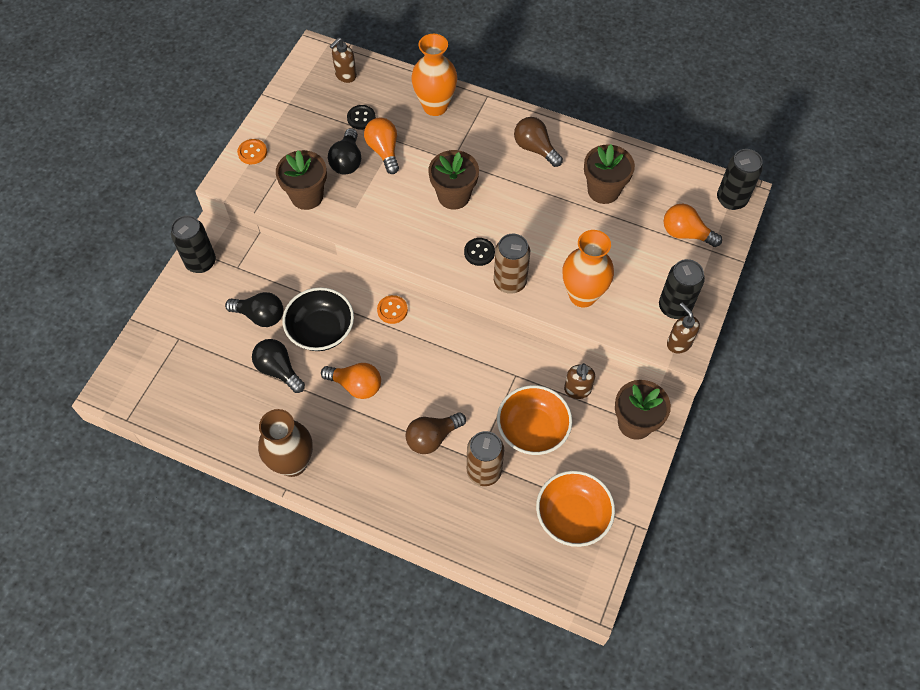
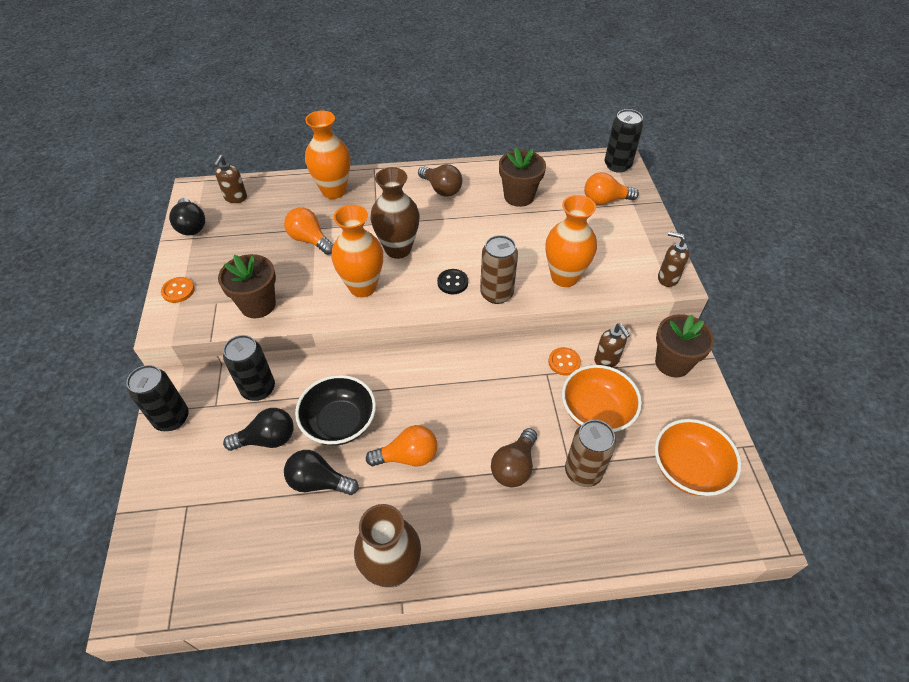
camera: 30 degrees left, 10 degrees down
(347, 161) = (280, 261): black light bulb -> black light bulb (191, 226)
(361, 118) = (271, 223): black button -> none
(392, 310) = (397, 372): orange button -> orange button (564, 362)
(400, 220) = (363, 287): none -> orange vase
(454, 196) = (398, 249): brown flower pot -> brown vase
(535, 148) = (441, 189): brown light bulb -> brown light bulb turned 150 degrees counterclockwise
(674, 307) = (641, 254): black can -> black can (258, 389)

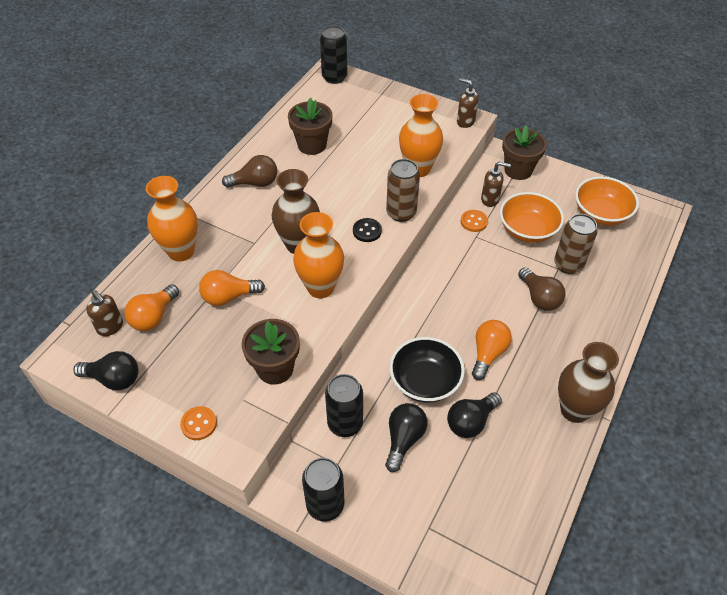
camera: 55 degrees left, 0 degrees up
(605, 200) = (363, 105): orange light bulb -> orange light bulb (154, 317)
(667, 278) = (465, 121): brown soap dispenser -> brown soap dispenser turned 60 degrees clockwise

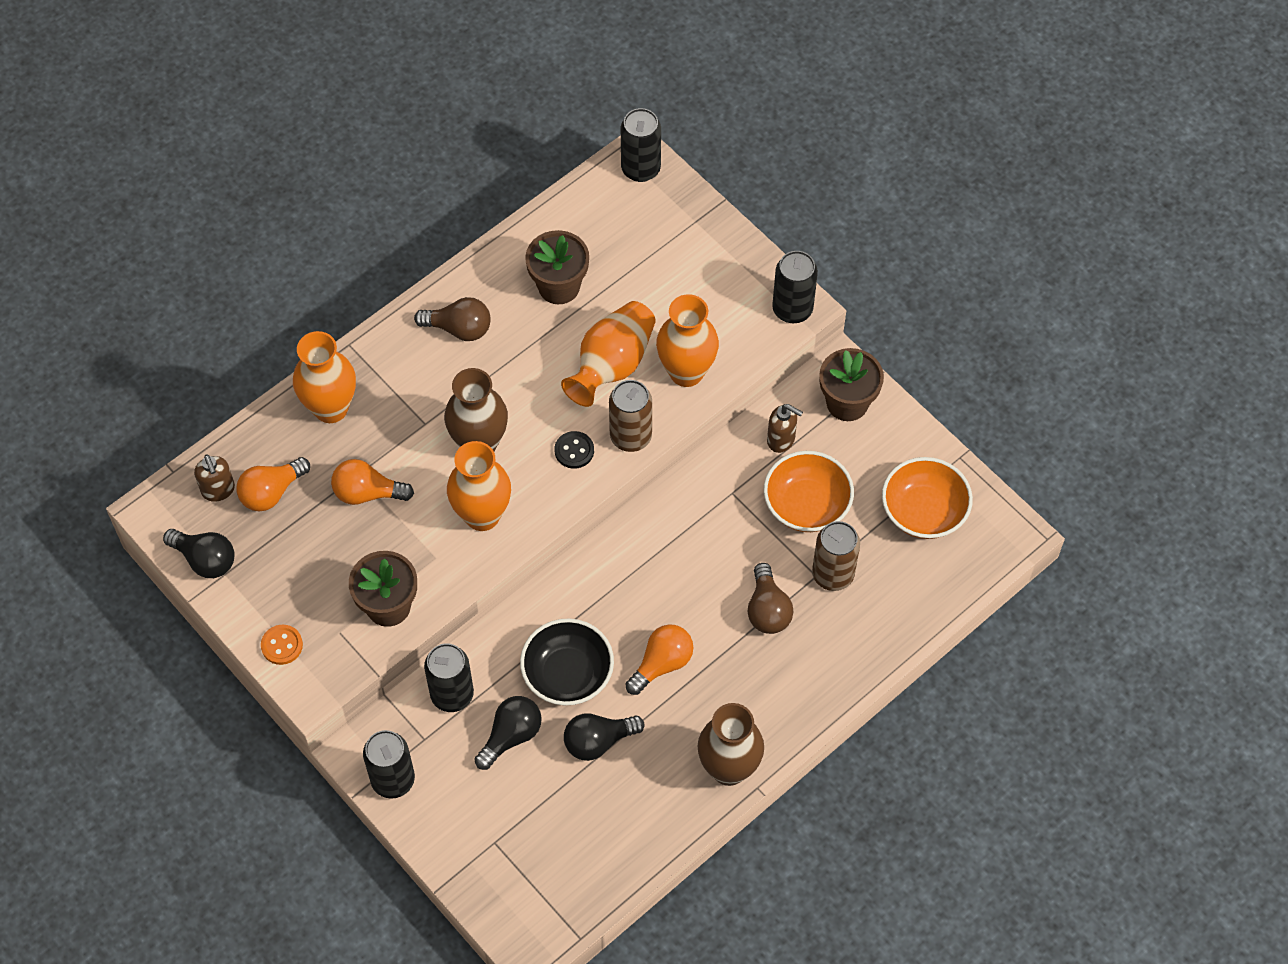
camera: 20 degrees right, 10 degrees up
(367, 177) = (611, 365): none -> orange vase
(465, 121) = (792, 309): brown soap dispenser -> black can
(474, 222) = (740, 468): orange button -> none

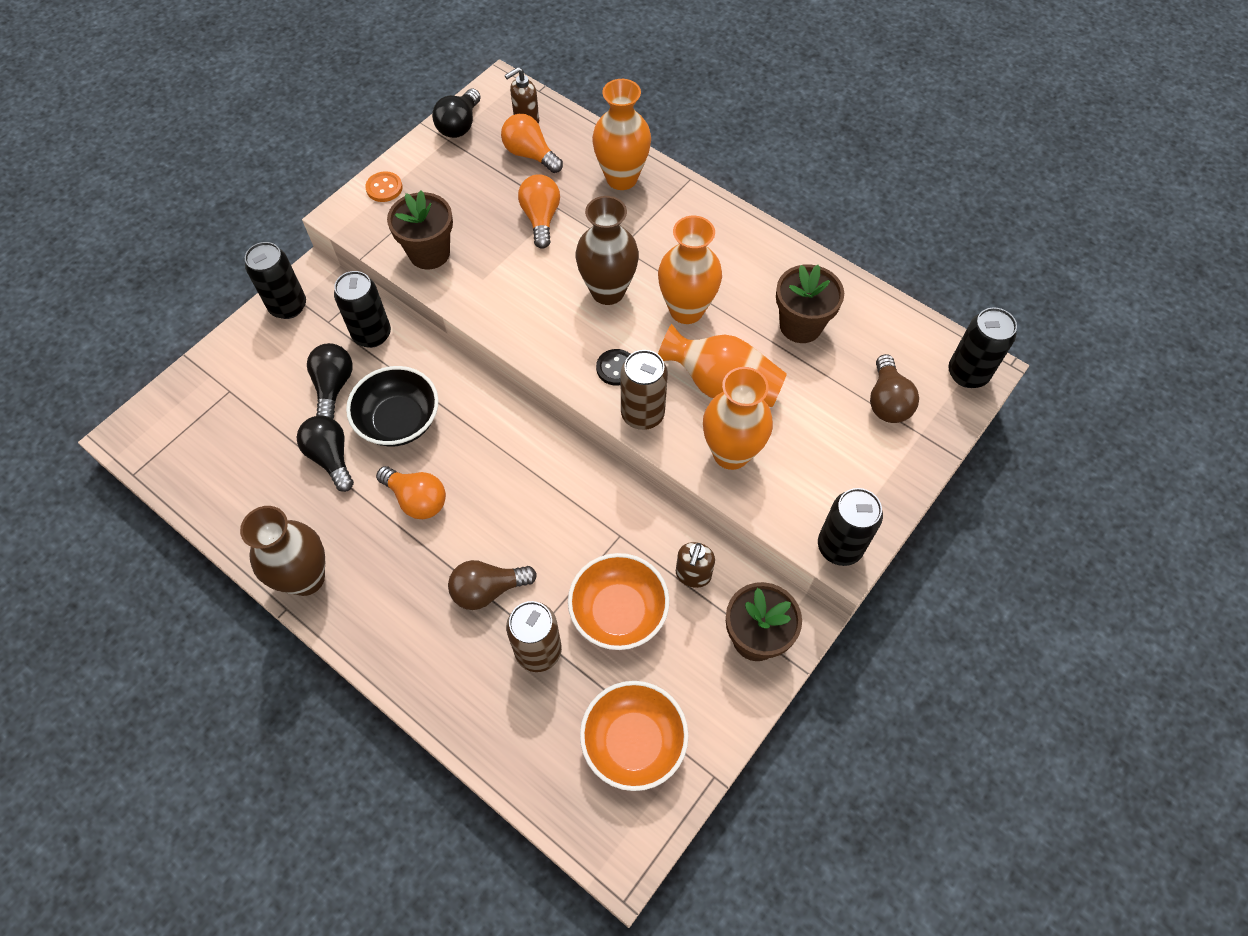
camera: 80 degrees right, 0 degrees up
(459, 328) = (729, 255): brown light bulb -> brown light bulb (887, 401)
(482, 515) = (532, 306): orange vase -> orange vase (686, 310)
(511, 736) = (333, 386): black light bulb -> black light bulb turned 120 degrees counterclockwise

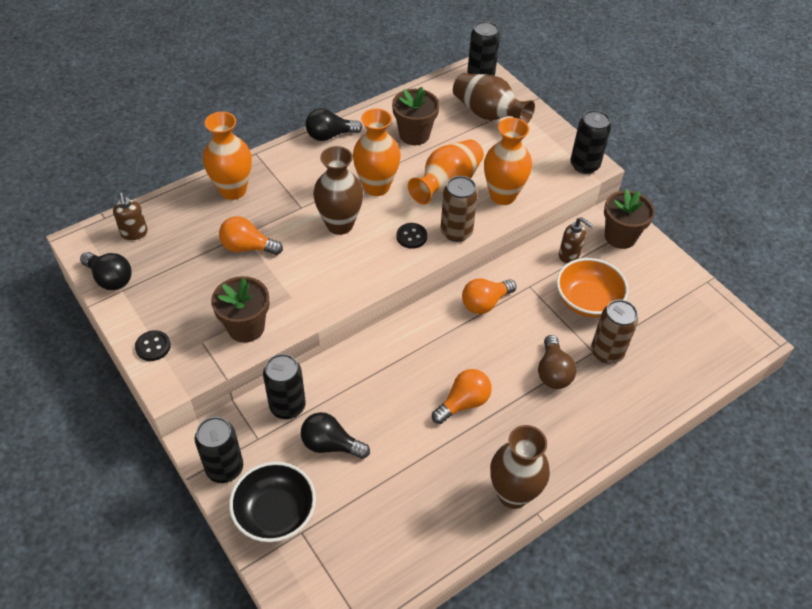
camera: 75 degrees left, 10 degrees down
(331, 457) = (403, 458): black light bulb -> black light bulb (330, 135)
(384, 188) = (153, 346): orange button -> black button
(399, 421) = (385, 402): black bowl -> black bowl (275, 513)
(530, 154) = (174, 239): orange light bulb -> orange light bulb (485, 303)
(633, 742) = (680, 315): orange bowl -> none
(887, 401) = (488, 114): brown light bulb -> brown vase

